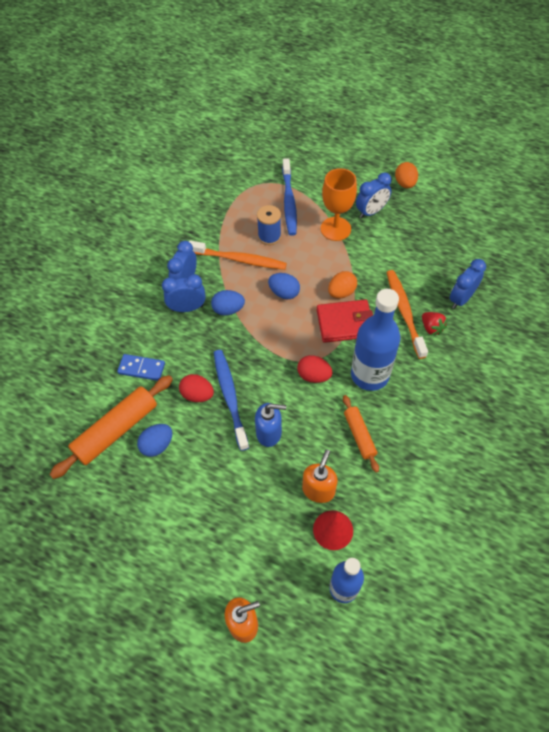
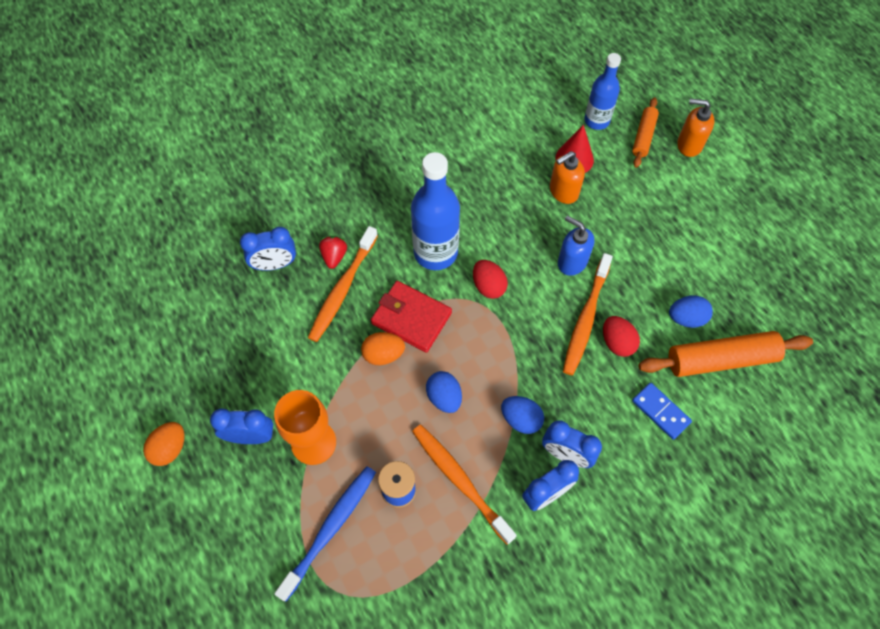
camera: 145 degrees left, 5 degrees up
(230, 397) = (586, 318): blue toothbrush -> orange toothbrush
(359, 435) = (492, 209): orange rolling pin -> orange rolling pin (643, 136)

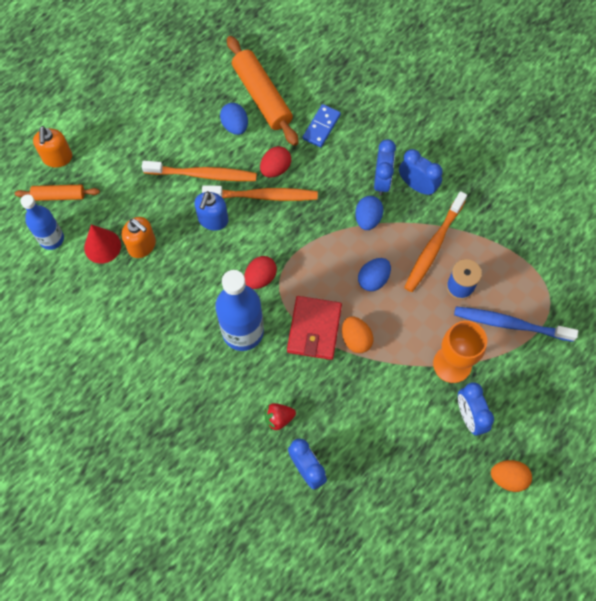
camera: 110 degrees left, 5 degrees up
(343, 288) = (308, 397): orange toothbrush -> orange toothbrush (202, 174)

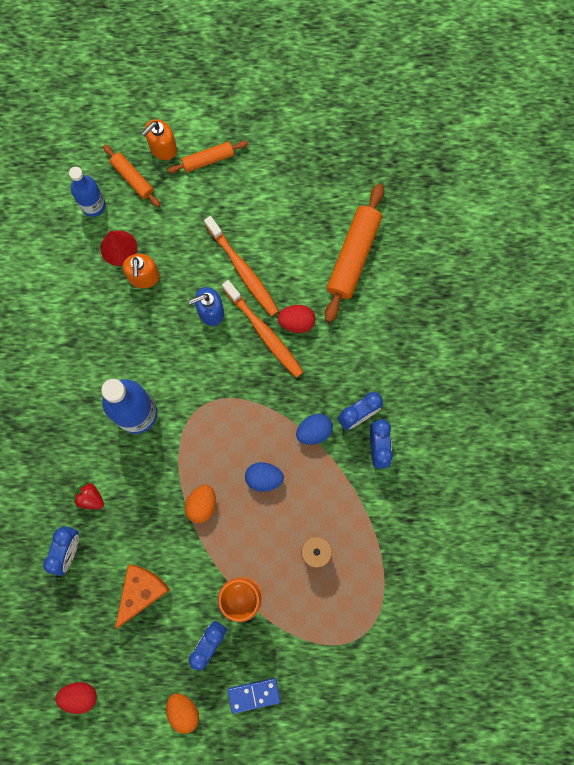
camera: 50 degrees right, 10 degrees up
(97, 134) = (208, 159): none -> orange rolling pin
(235, 126) = (308, 258): blue egg -> none
(260, 278) = (192, 389): red egg -> red egg (79, 695)
(314, 329) = (184, 466): red wallet -> none
(321, 127) = (366, 326): blue domino -> blue domino (254, 695)
(387, 437) = (141, 592): none -> orange cheese
(434, 246) = (334, 503): orange toothbrush -> none
(511, 324) = (316, 618): blue toothbrush -> none

